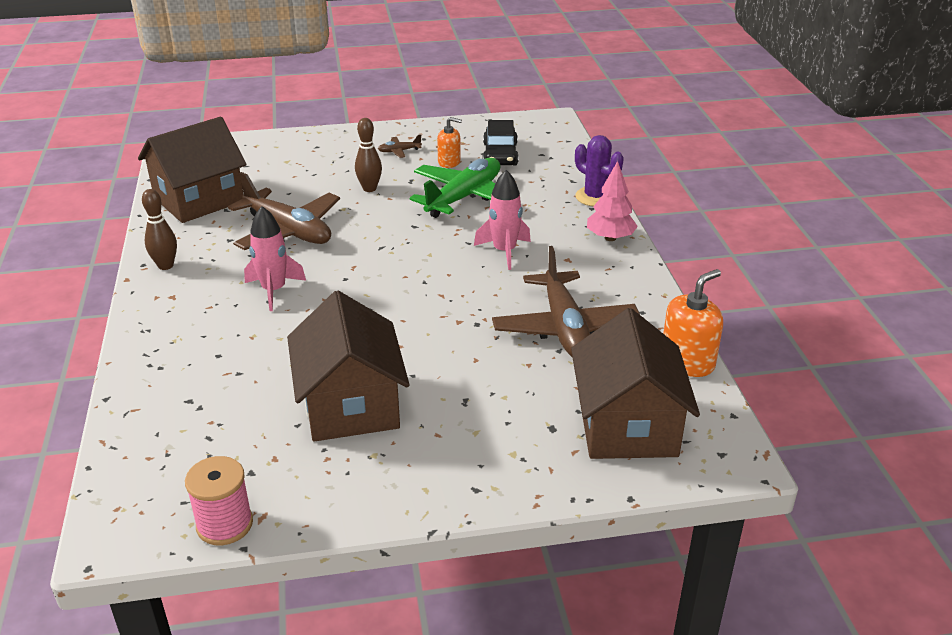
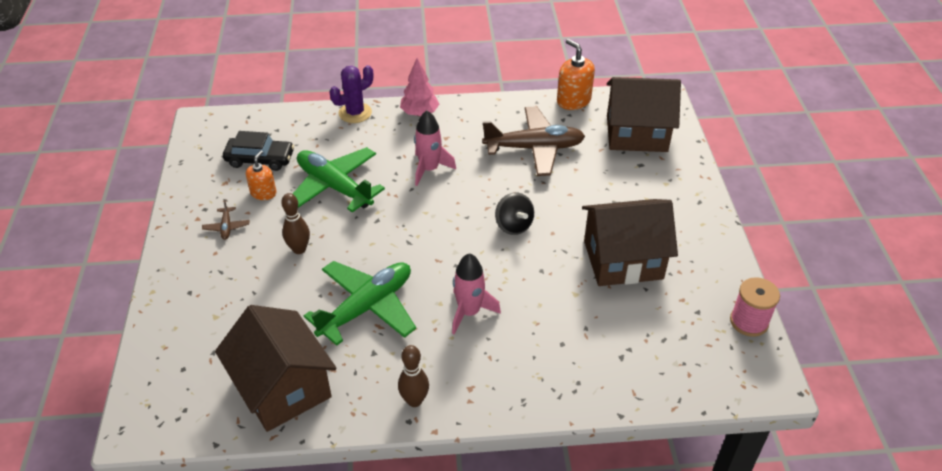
camera: 85 degrees left, 10 degrees up
(288, 231) = (367, 307): brown plane -> green plane
(411, 315) = (513, 225): none -> black spinning top

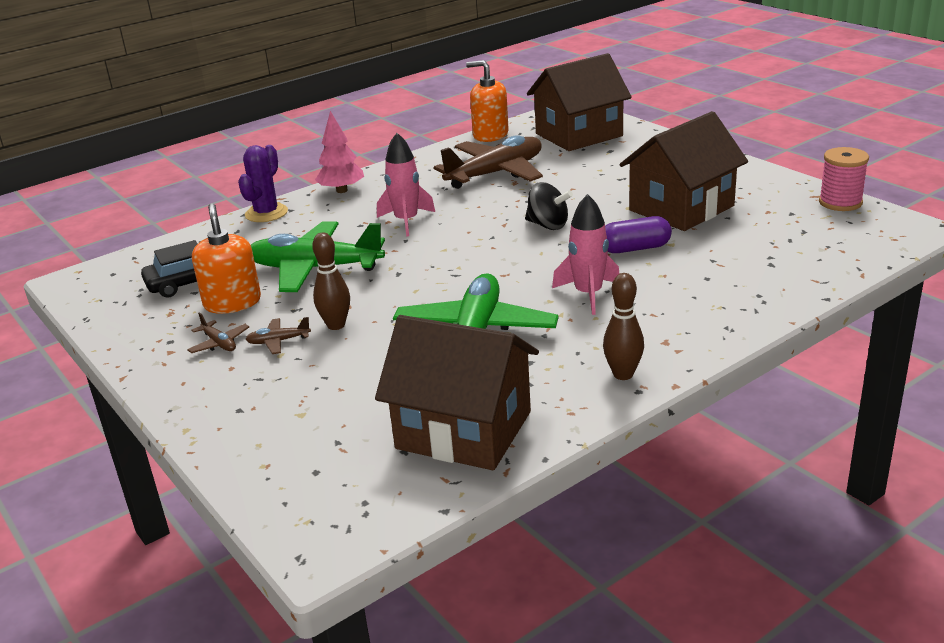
camera: 30 degrees left, 15 degrees down
(257, 245) = (278, 341): none -> brown plane
(263, 193) = (232, 303): orange soap dispenser -> orange soap dispenser, size x1.55
(546, 284) = (635, 248): none -> purple capsule

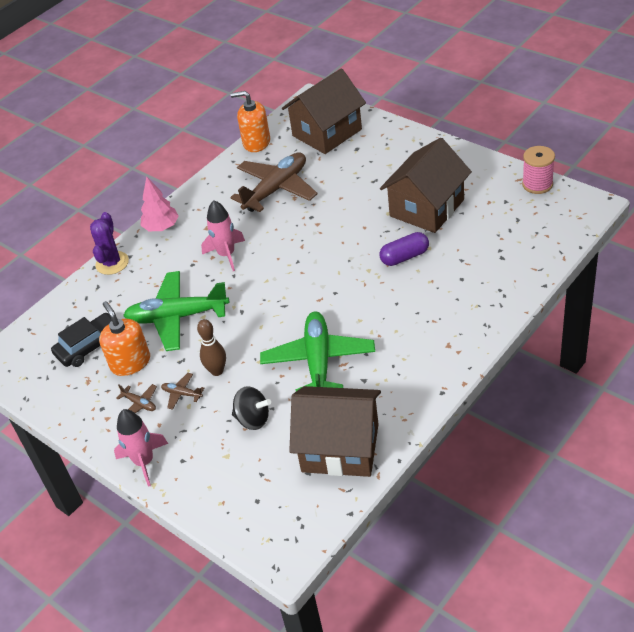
camera: 10 degrees left, 15 degrees up
(278, 341) = (182, 394): brown plane -> brown plane turned 45 degrees clockwise
(548, 225) = (335, 242): black spinning top -> black spinning top (253, 419)
(588, 294) = (384, 309): pink rocket -> pink rocket (144, 462)
(623, 374) = (428, 380): brown bowling pin -> none

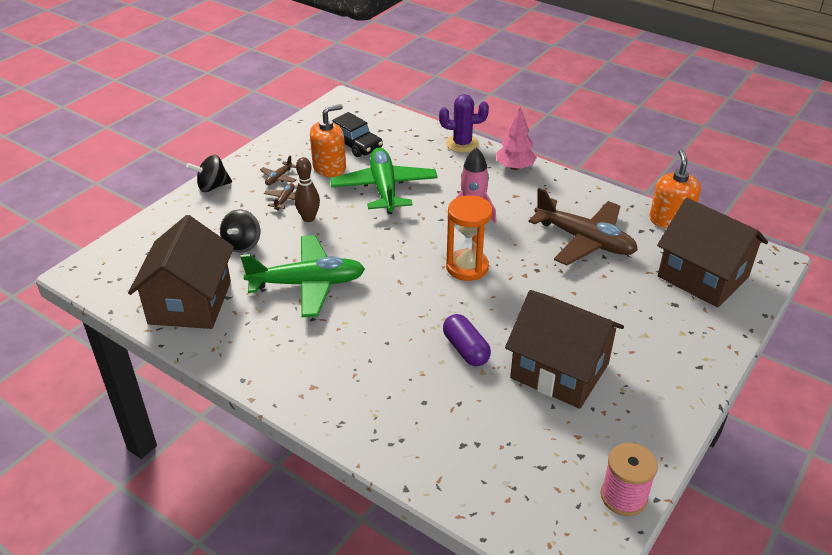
camera: 80 degrees right, 5 degrees down
(144, 462) = (212, 187): pink rocket -> black spinning top
(304, 257) = (467, 267): none -> orange hourglass

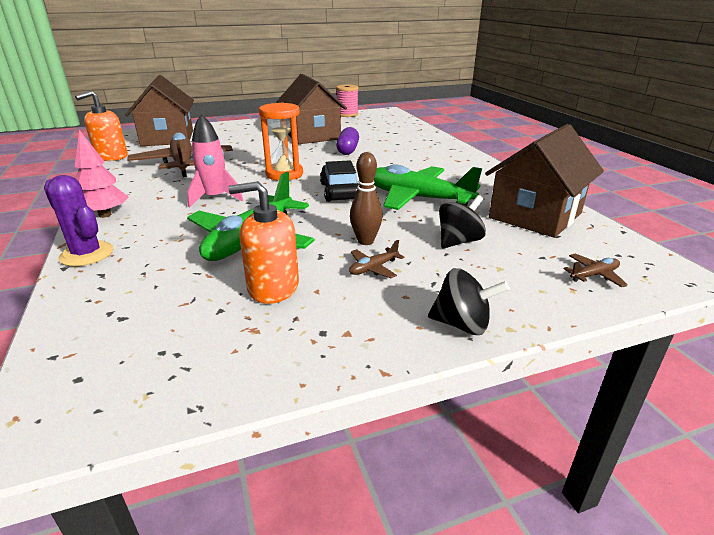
camera: 145 degrees left, 10 degrees down
(279, 178) = (353, 300): brown plane -> brown plane (594, 275)
(354, 144) = (192, 309): black car -> black car (340, 191)

